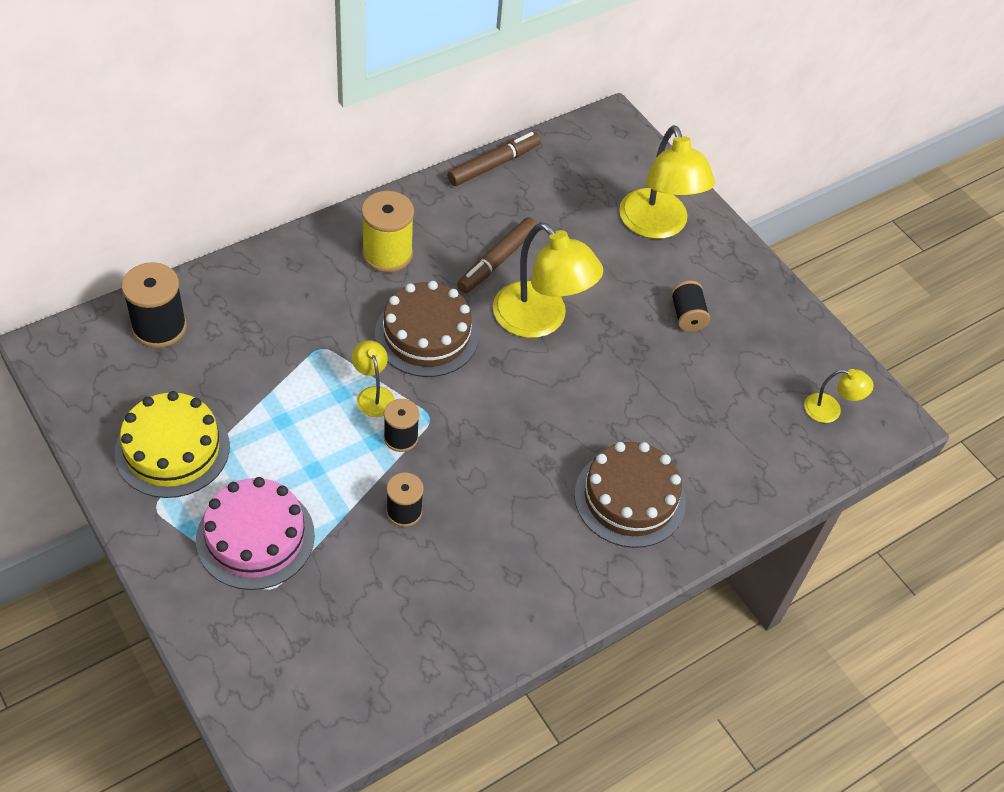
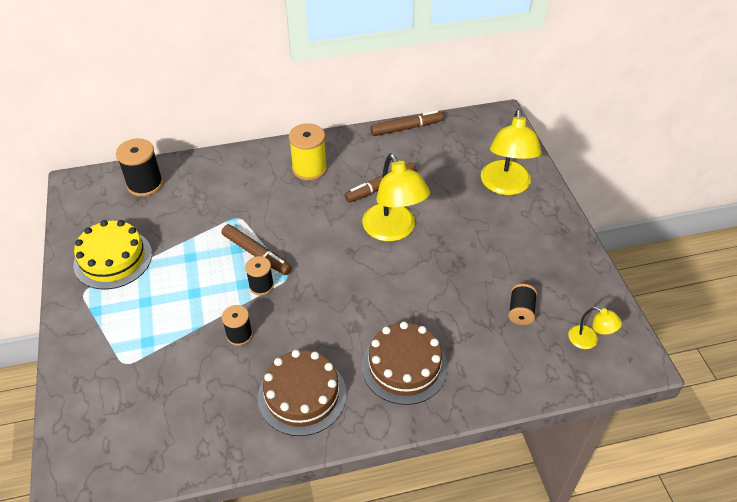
camera: 25 degrees right, 5 degrees down
(255, 537) = (134, 327): pink cake -> none
(373, 395) = (256, 254): yellow lamp -> brown marker
(426, 335) = (311, 224): brown cake -> brown cake (302, 395)
(687, 316) = (502, 250): black spool -> black spool (520, 312)

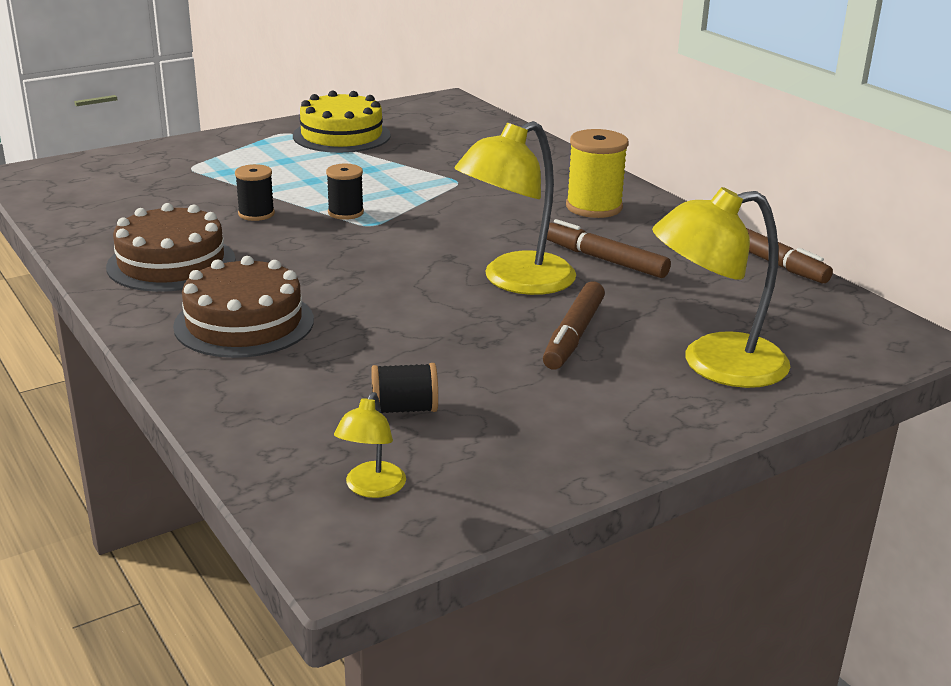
camera: 70 degrees right, 20 degrees down
(145, 184) = (474, 128): black spool -> none
(256, 254) = (400, 201): brown marker -> brown marker (573, 335)

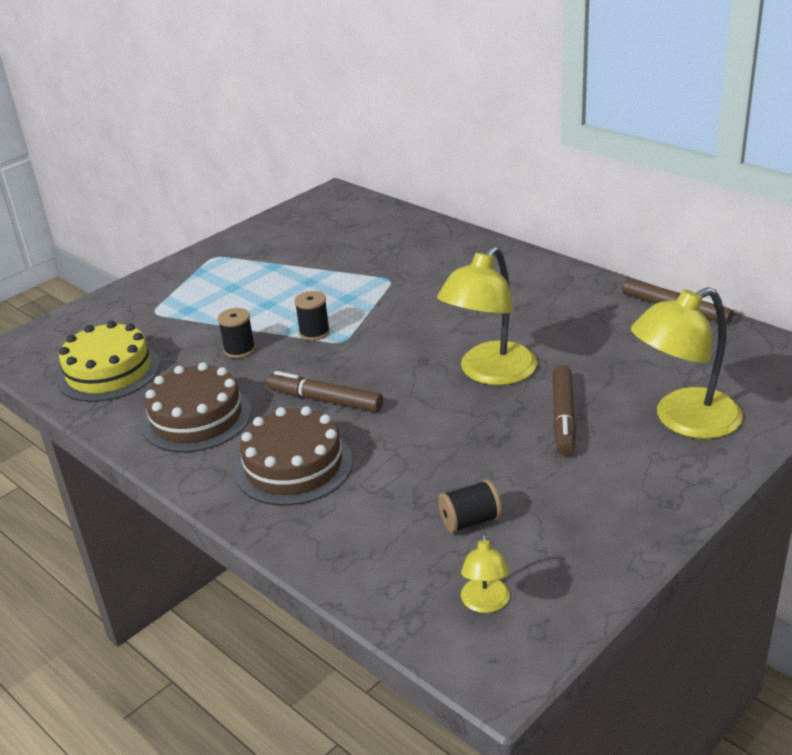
camera: 10 degrees left, 5 degrees up
(341, 135) = (265, 250): yellow cake -> yellow cake (109, 372)
(594, 207) = (513, 283): yellow spool -> none
(604, 259) = (548, 335): brown marker -> brown marker (325, 400)

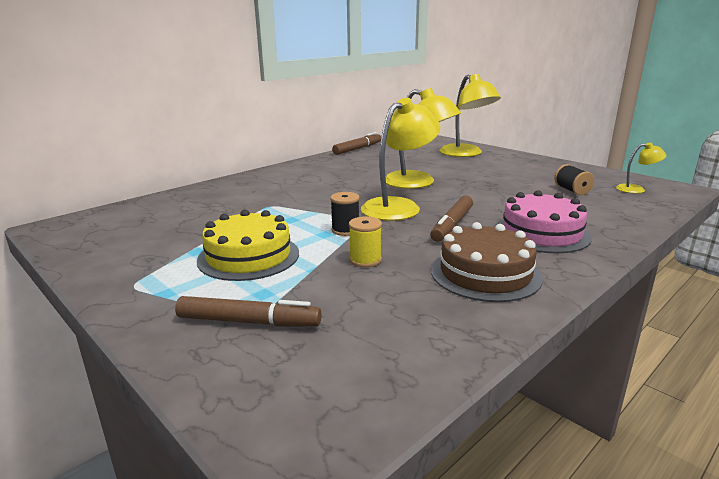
camera: 90 degrees left, 10 degrees down
(109, 372) = (394, 336): yellow cake -> yellow cake (248, 256)
(239, 350) = (365, 260): black spool -> yellow spool
(293, 466) = (541, 233): brown cake -> pink cake
(389, 361) = (399, 206): none -> yellow lamp
(563, 417) = (466, 171): brown marker -> brown marker (249, 322)

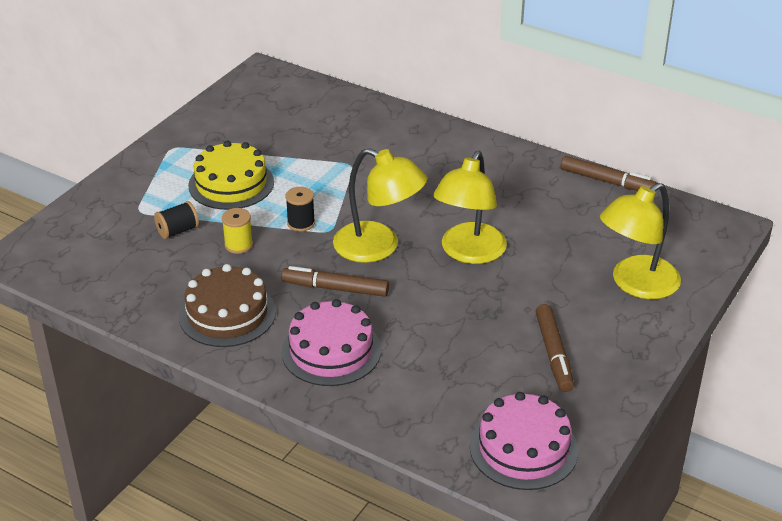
camera: 75 degrees right, 15 degrees up
(249, 322) = (132, 211): brown marker -> brown marker (553, 354)
(572, 190) = (492, 384): black spool -> black spool (178, 231)
(636, 189) = (523, 448): yellow lamp -> pink cake

